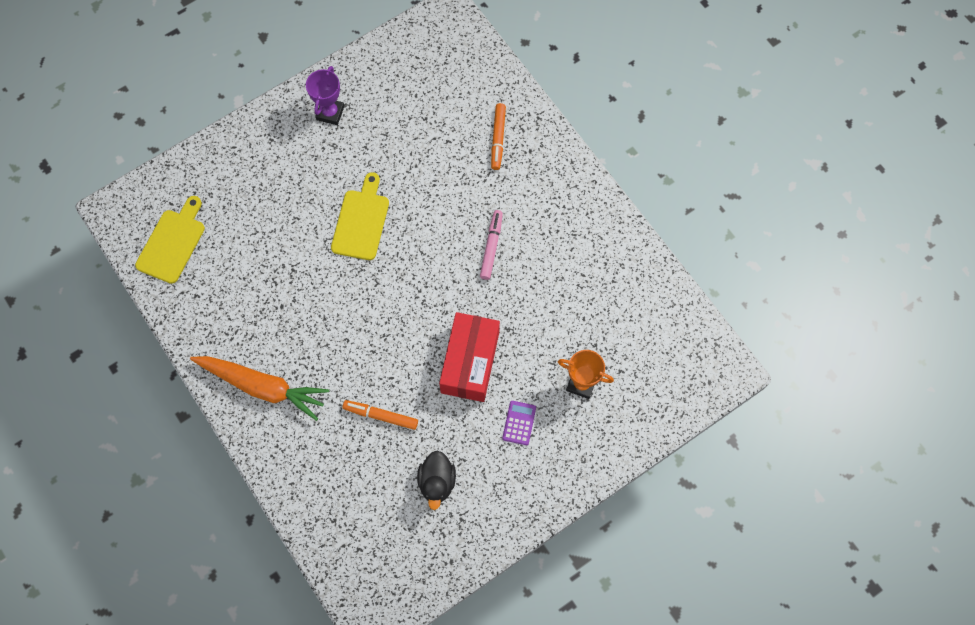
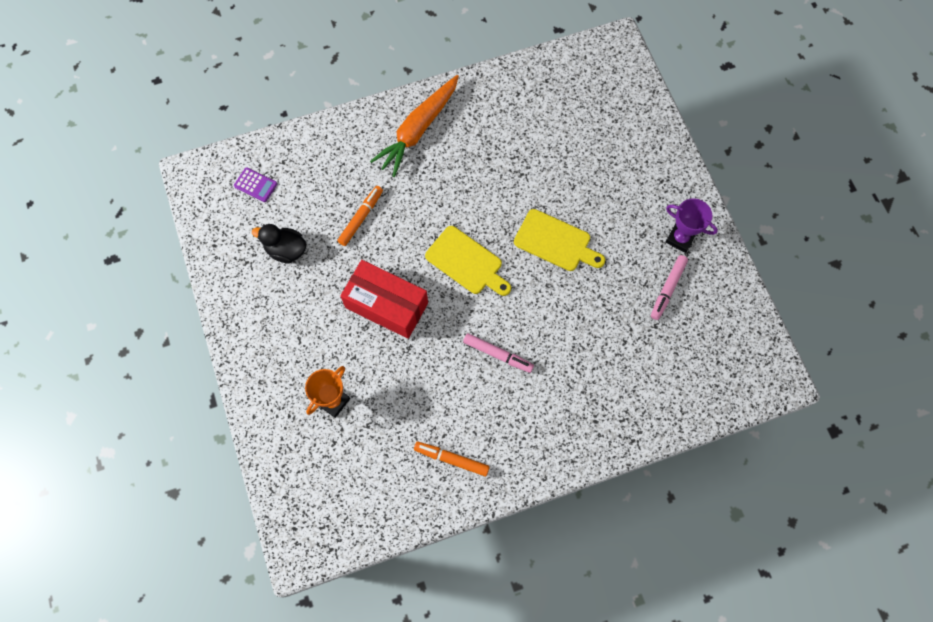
camera: 105 degrees right, 0 degrees up
(172, 243) = (574, 83): yellow cutting board -> yellow cutting board (467, 262)
(385, 114) = (668, 289): none -> pink marker
(498, 139) = (616, 392): orange marker -> orange marker (451, 459)
(519, 423) = (315, 333): purple calculator -> purple calculator (255, 185)

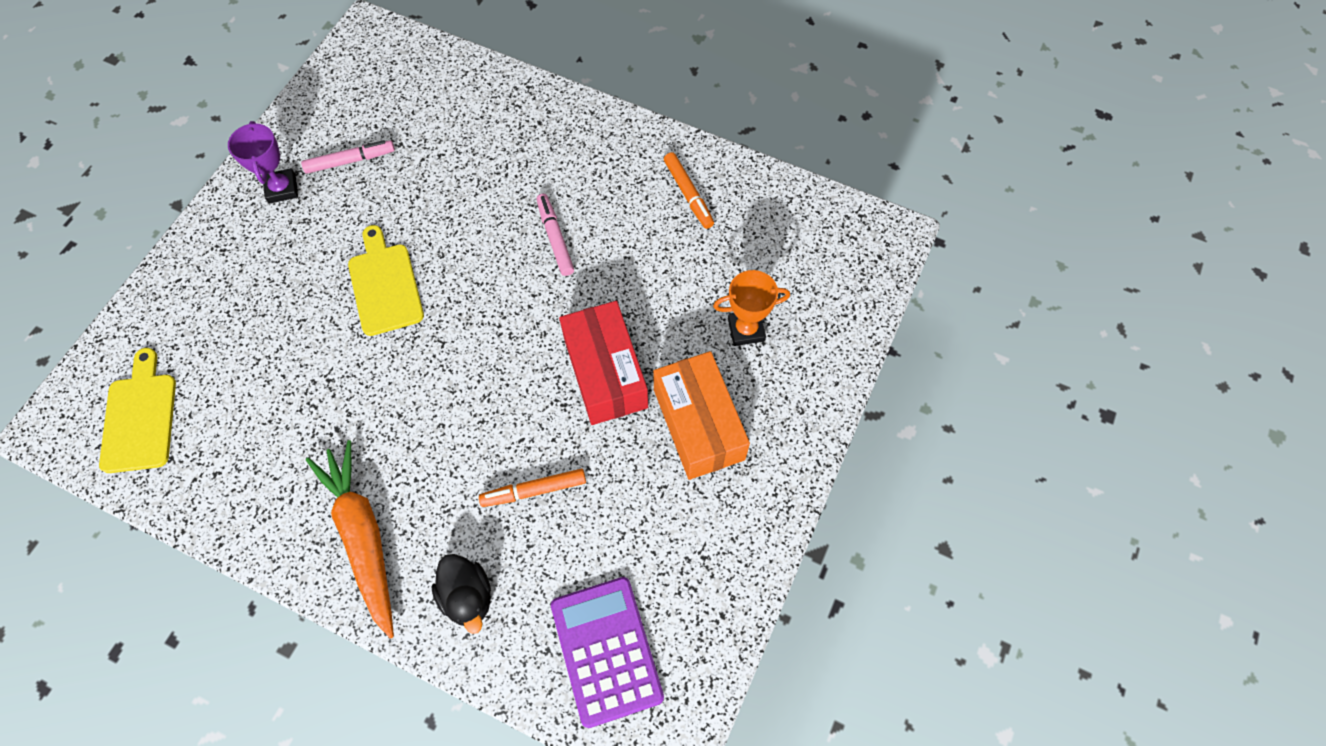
camera: 135 degrees left, 5 degrees down
(255, 185) = (606, 650): purple calculator -> purple calculator, size x2.10
(286, 250) = (648, 530): black duck -> black duck (467, 596)
(310, 323) = (698, 424): none -> orange box
(418, 130) = (363, 537): orange carrot -> orange carrot turned 105 degrees counterclockwise
(467, 262) = (485, 343): yellow cutting board -> yellow cutting board (140, 417)

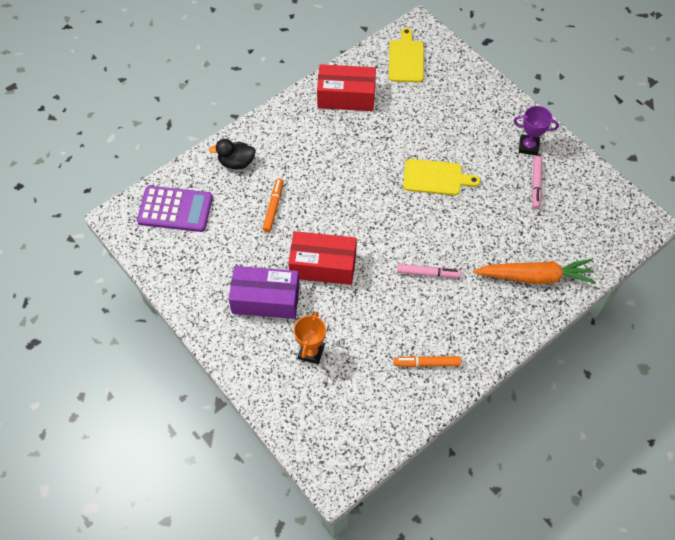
camera: 115 degrees right, 5 degrees down
(140, 417) = (406, 59): yellow cutting board -> yellow cutting board turned 105 degrees counterclockwise
(258, 479) = (346, 97): none -> red box
(363, 537) = (291, 130): orange carrot -> orange carrot (535, 277)
(698, 424) = (266, 299): orange box -> purple box

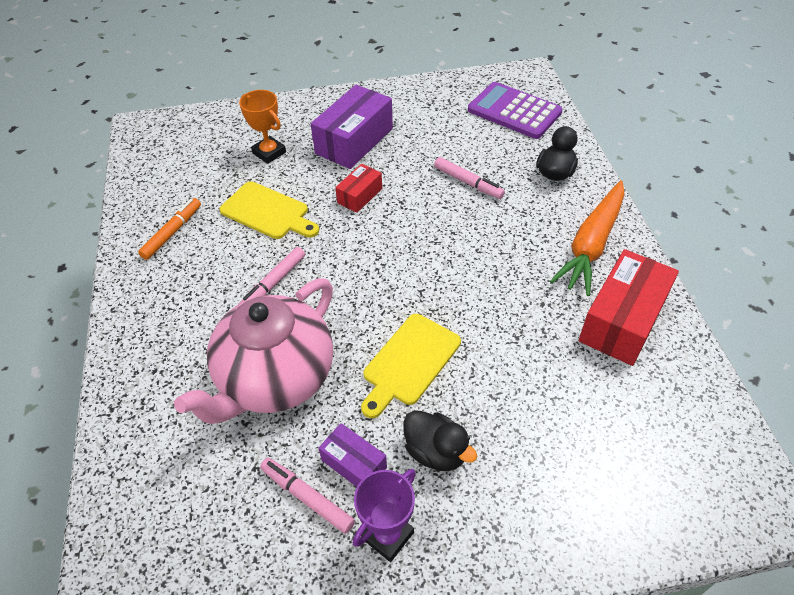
camera: 120 degrees right, 10 degrees down
(175, 209) = (514, 111): purple calculator -> purple calculator turned 90 degrees clockwise
(273, 207) = (468, 182): orange marker -> pink marker
(323, 265) = (360, 195): red box -> red box, size x0.53
(406, 59) = (681, 441): yellow cutting board -> yellow cutting board (268, 212)
(477, 145) = (436, 452): none -> black duck
(488, 234) = (275, 378): none -> pink teapot
(507, 174) = (354, 464): none -> purple box
(535, 277) = (169, 398): orange carrot -> orange carrot (591, 244)

